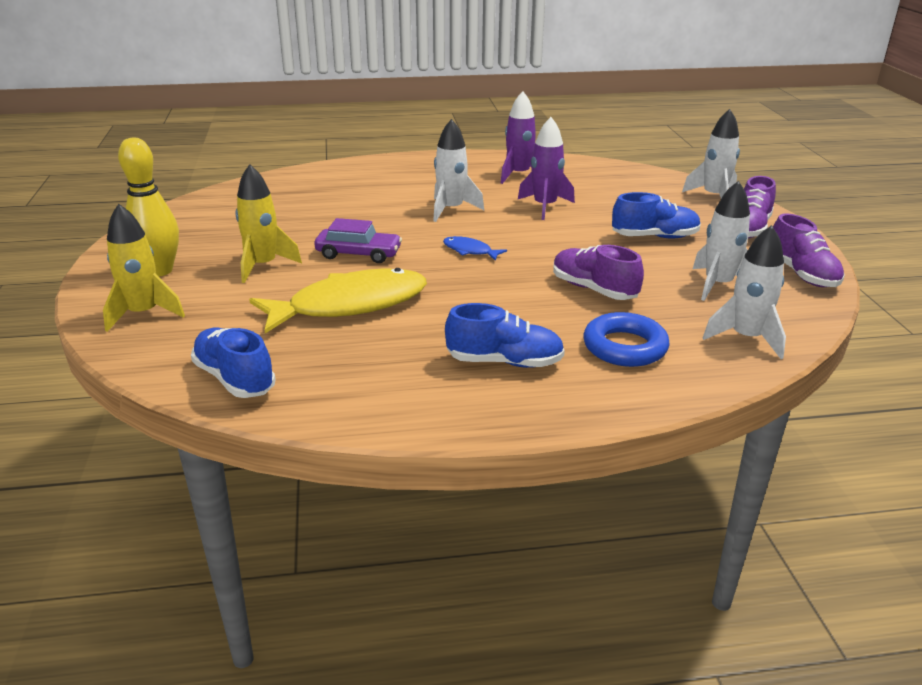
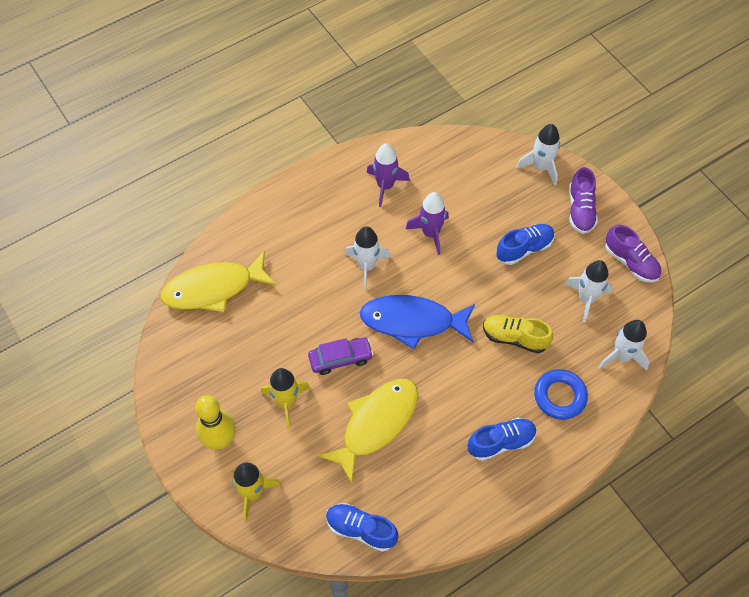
camera: 25 degrees left, 30 degrees up
(276, 189) = (213, 288): none -> yellow fish
(470, 251) = (412, 321): blue fish -> blue fish, size x2.33
(593, 289) = (515, 338): purple shoe -> yellow shoe

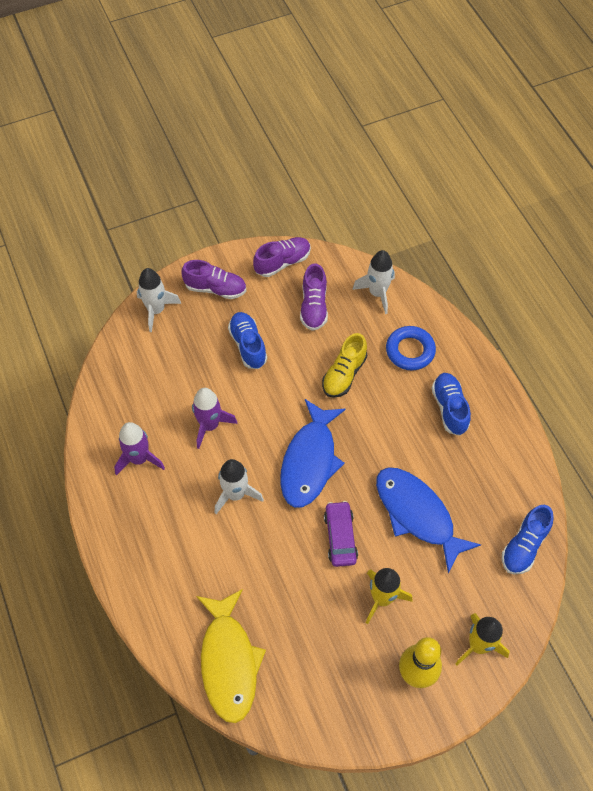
camera: 80 degrees left, 0 degrees up
(376, 424) = (417, 514): yellow fish -> blue fish
(586, 299) = (314, 306): white rocket -> purple shoe

